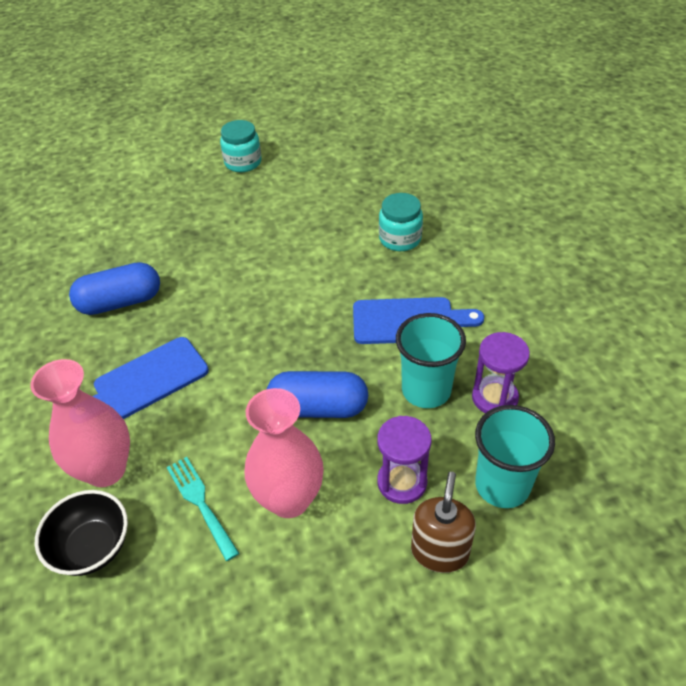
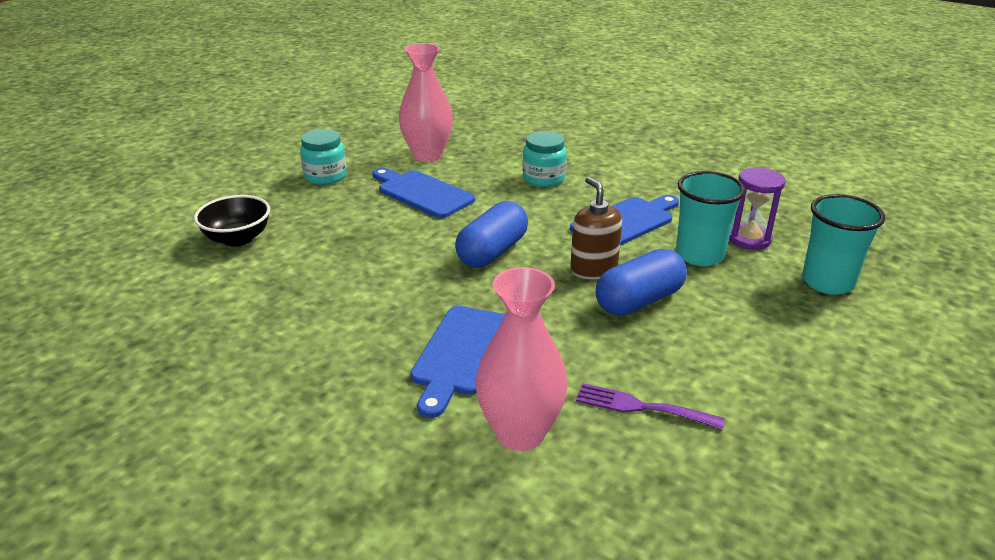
camera: 40 degrees left, 15 degrees down
(92, 547) = (595, 493): black bowl -> black bowl (237, 239)
(120, 302) = (345, 312): blue capsule -> blue capsule (492, 252)
(200, 503) = (641, 407): turquoise fork -> purple fork
(289, 211) = (422, 193): none -> blue cutting board
(289, 499) = (706, 365): pink vase -> pink vase (427, 155)
(402, 482) = (765, 313): purple hourglass -> none
(439, 551) = (849, 337): brown soap dispenser -> brown soap dispenser (593, 269)

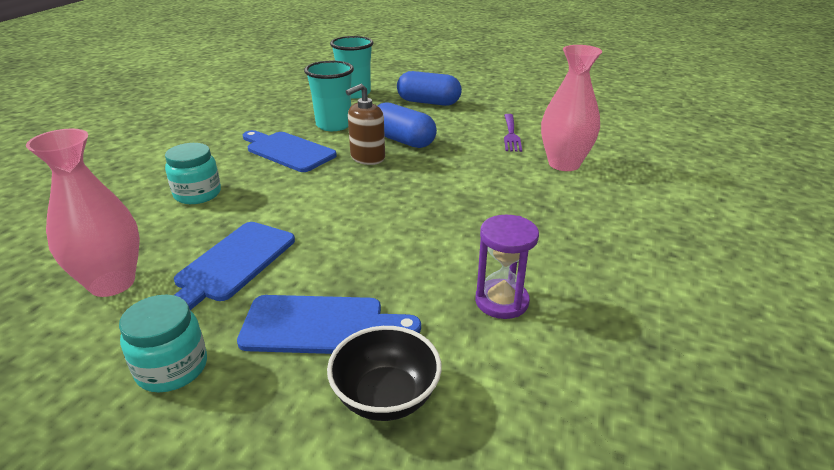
camera: 105 degrees left, 0 degrees up
(461, 354) = (507, 193): blue cutting board -> blue cutting board (320, 325)
(492, 252) = (356, 201): blue capsule -> blue capsule (428, 102)
(749, 239) = (306, 111): purple hourglass -> purple hourglass (501, 301)

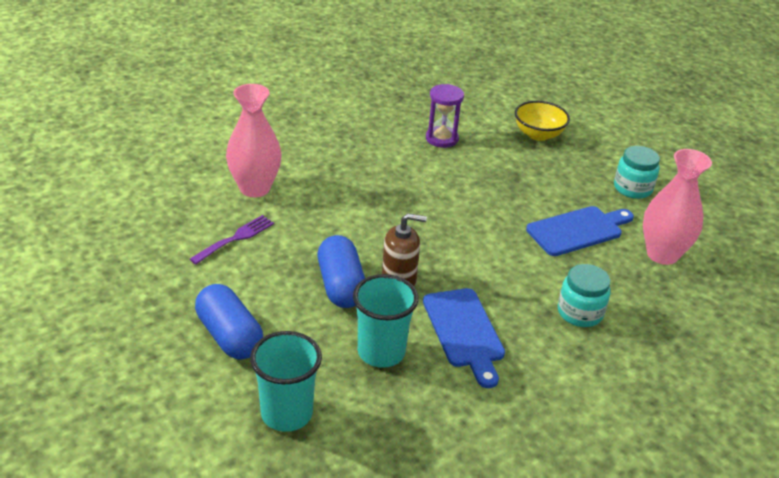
camera: 145 degrees left, 5 degrees up
(320, 325) = (546, 172): blue cutting board -> none
(386, 397) = (538, 134): black bowl -> yellow bowl

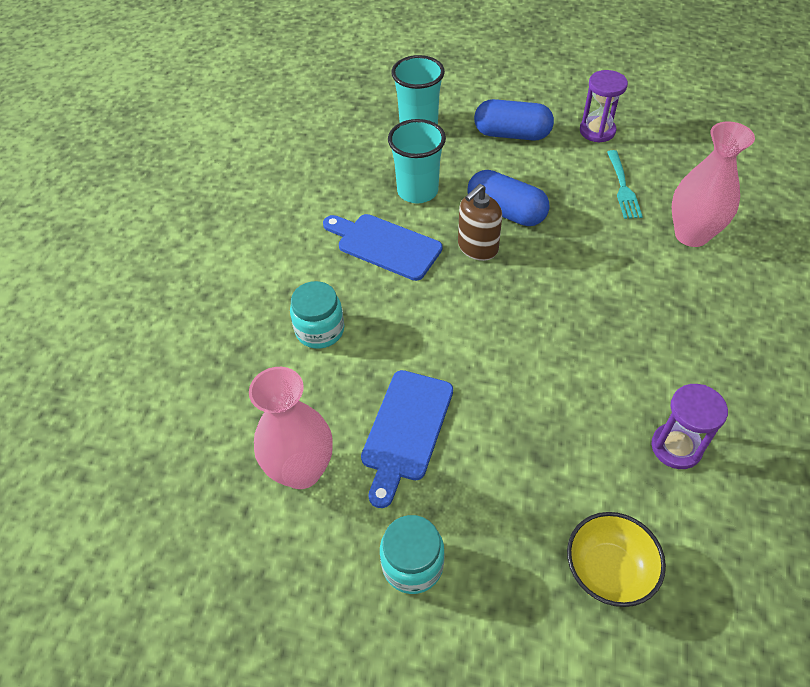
camera: 140 degrees right, 15 degrees up
(166, 284) = (597, 131): none -> purple hourglass
(235, 238) = (623, 188): purple fork -> turquoise fork

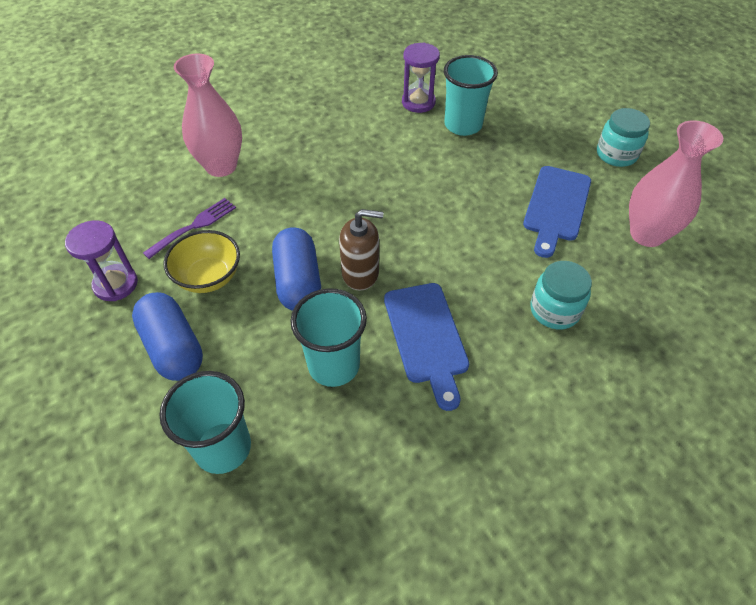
camera: 135 degrees left, 0 degrees up
(406, 430) = (556, 207): blue cutting board -> blue cutting board turned 135 degrees clockwise
(597, 457) = (463, 125): none -> turquoise cup
(608, 571) = (518, 94): yellow bowl -> yellow bowl (208, 277)
(623, 188) = (194, 226): turquoise fork -> purple fork

